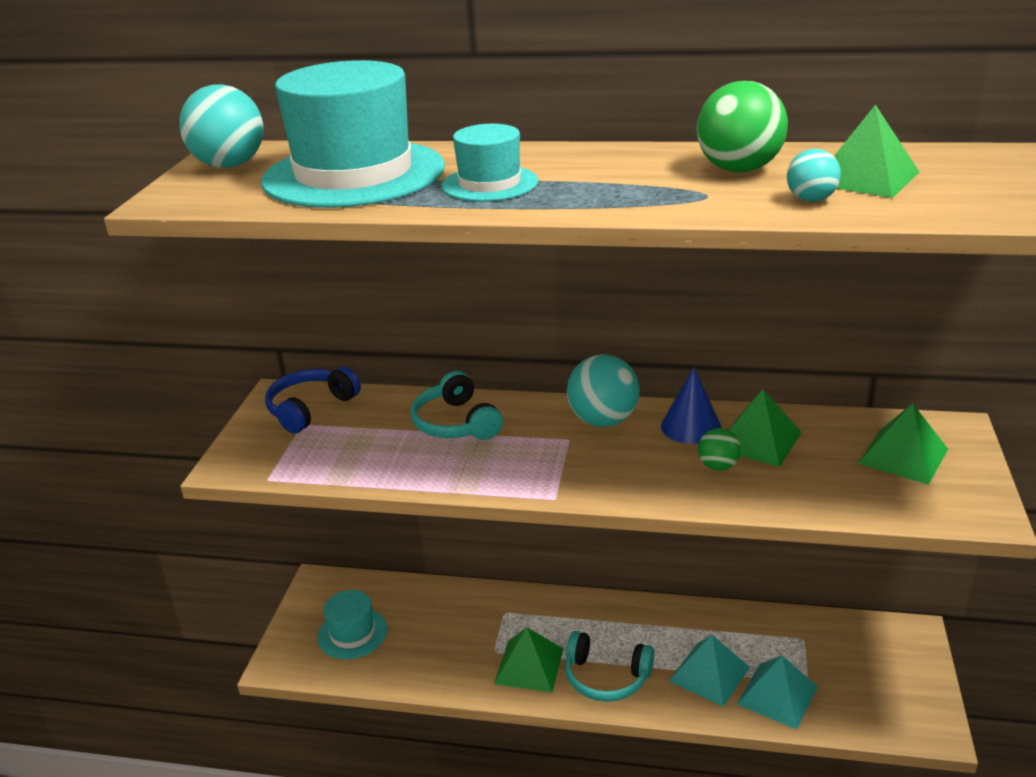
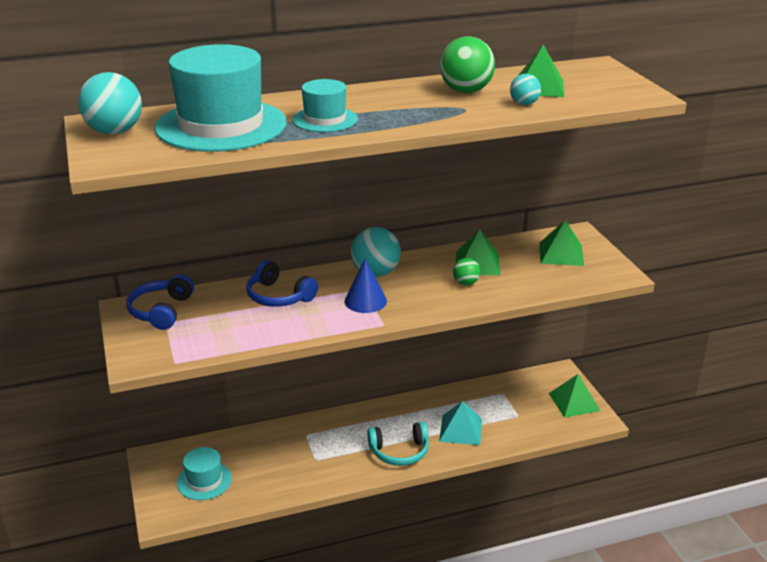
camera: 30 degrees left, 0 degrees up
(456, 423) = (279, 296): turquoise headphones -> blue headphones
(529, 665) = (345, 461): green pyramid -> green pyramid (574, 402)
(691, 426) = (432, 264): blue cone -> blue cone (365, 301)
(777, 695) = (506, 429): turquoise pyramid -> none

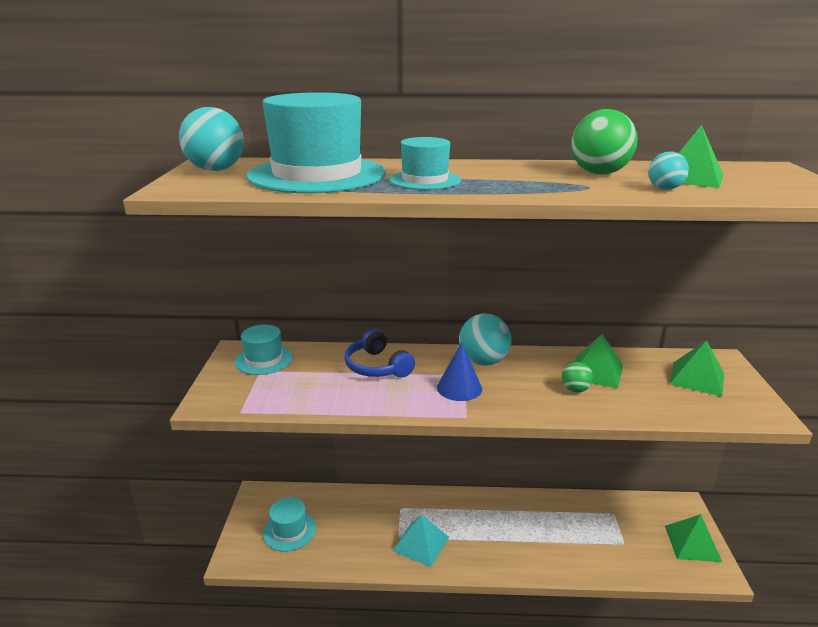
camera: 20 degrees right, 5 degrees down
(161, 311) = (264, 360): blue headphones -> turquoise hat
(399, 452) = (484, 551): turquoise headphones -> none
(460, 430) = (556, 543): turquoise pyramid -> turquoise pyramid (421, 543)

